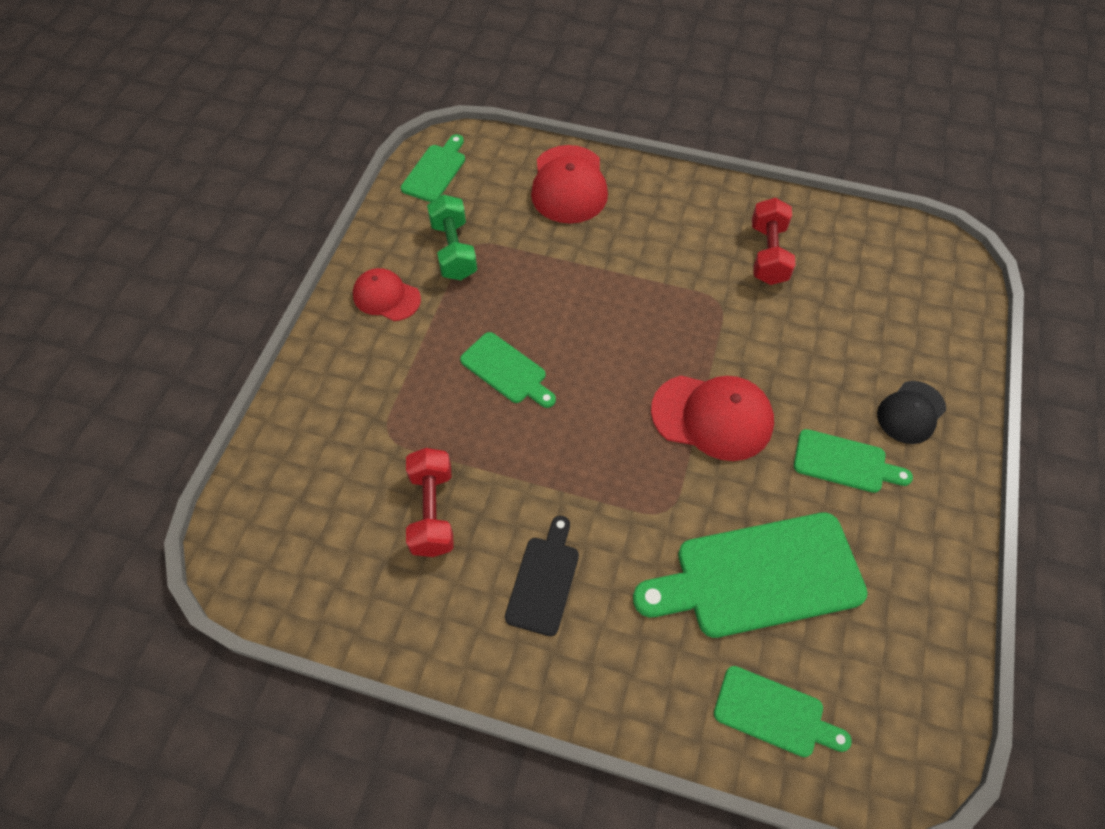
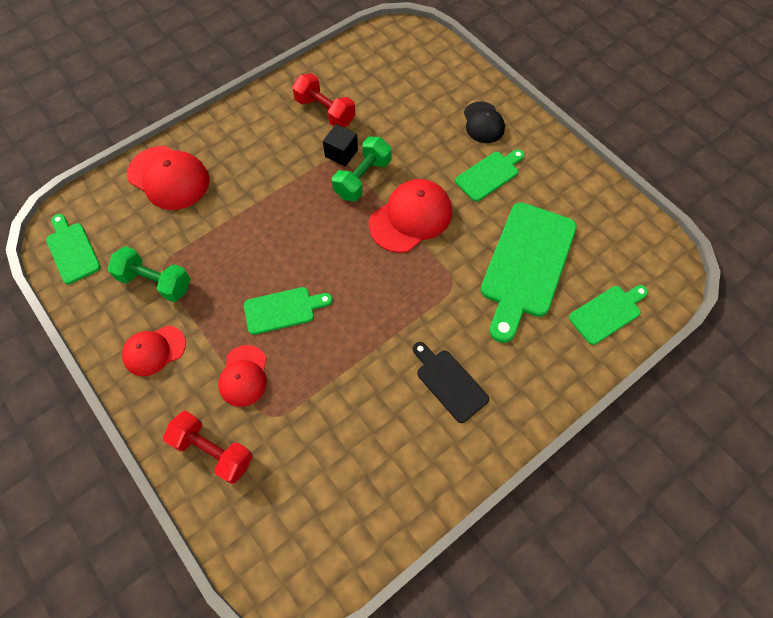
camera: 55 degrees left, 5 degrees up
(413, 384) = (244, 376): none -> red cap
(432, 511) = (352, 422): red dumbbell -> red dumbbell (213, 451)
(719, 341) = (363, 178): none -> green dumbbell
(731, 302) = (341, 153): none -> black cube

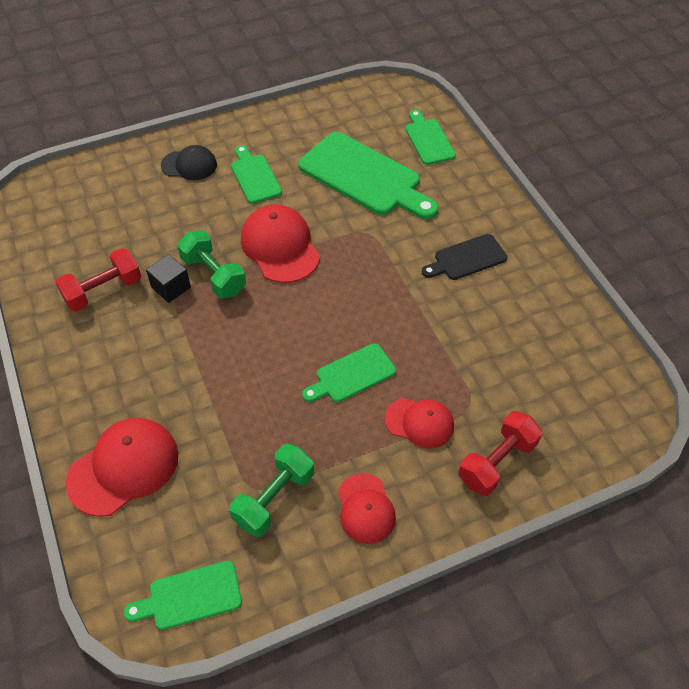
camera: 75 degrees left, 10 degrees down
(283, 310) = (352, 375): green cutting board -> green cutting board turned 120 degrees counterclockwise

